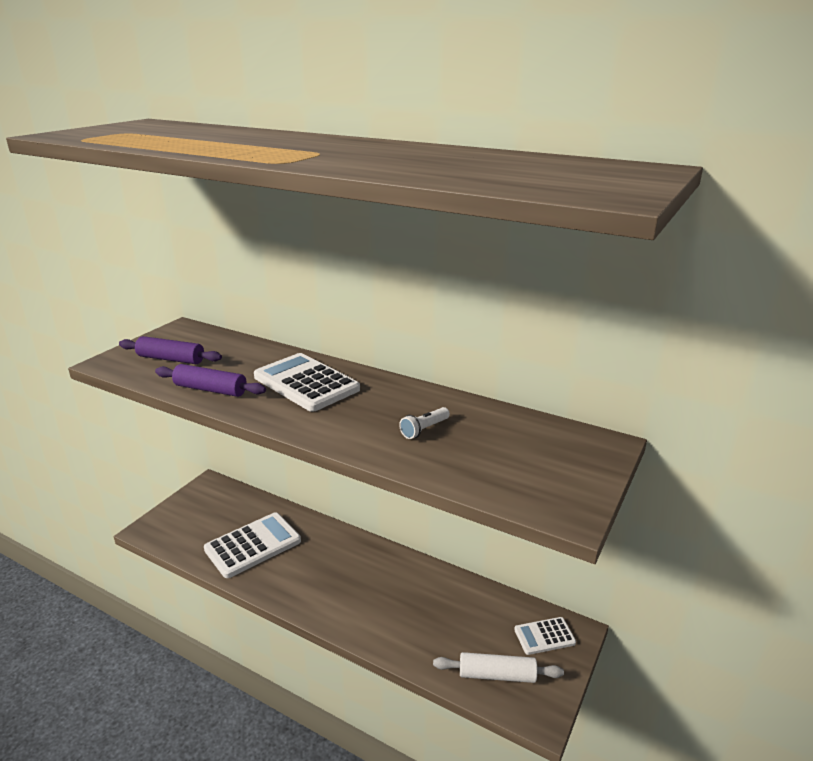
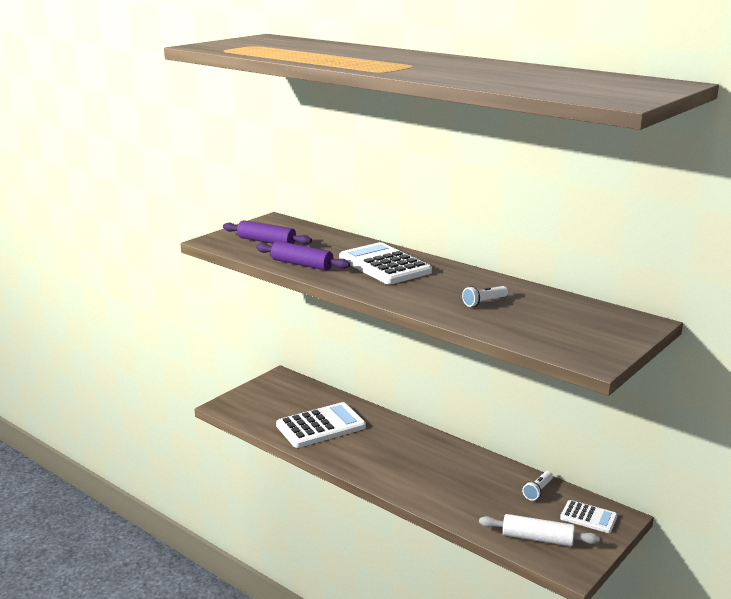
camera: 10 degrees right, 5 degrees down
(487, 606) = (538, 491): none -> white flashlight
(544, 636) = (588, 517): white calculator -> white calculator turned 150 degrees counterclockwise

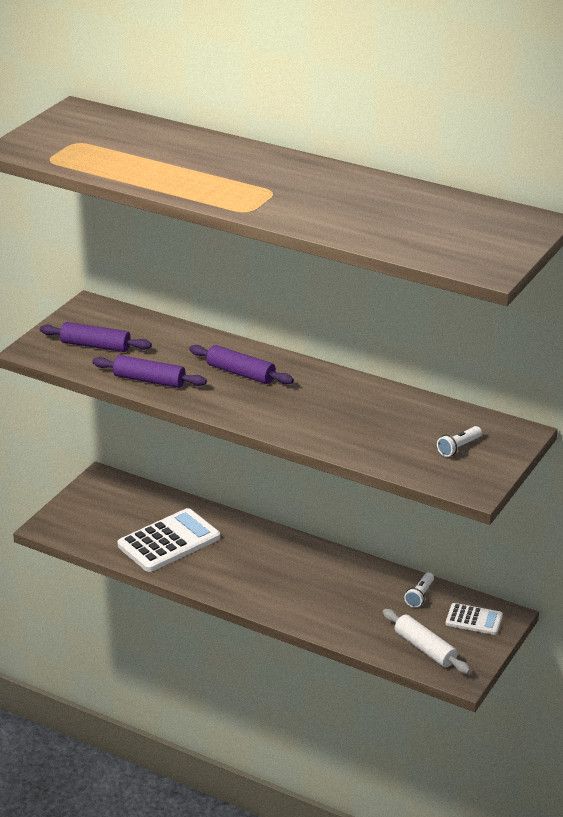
camera: 10 degrees left, 10 degrees up
(384, 265) = (240, 373): white calculator -> purple rolling pin
(484, 302) = (358, 420): white flashlight -> white flashlight (458, 447)
(537, 538) = (425, 649): white rolling pin -> white rolling pin turned 45 degrees clockwise

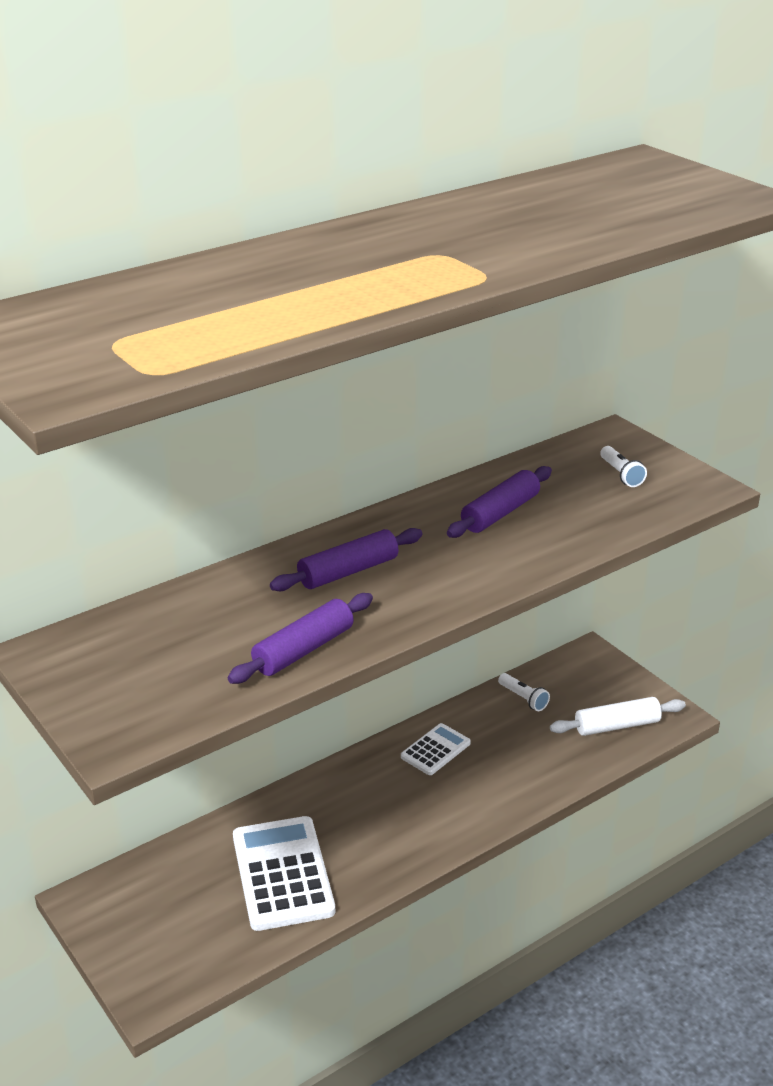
camera: 65 degrees left, 0 degrees up
(95, 346) = (163, 675): purple rolling pin -> purple rolling pin (500, 513)
(474, 620) = (585, 676): white calculator -> white calculator (435, 750)

